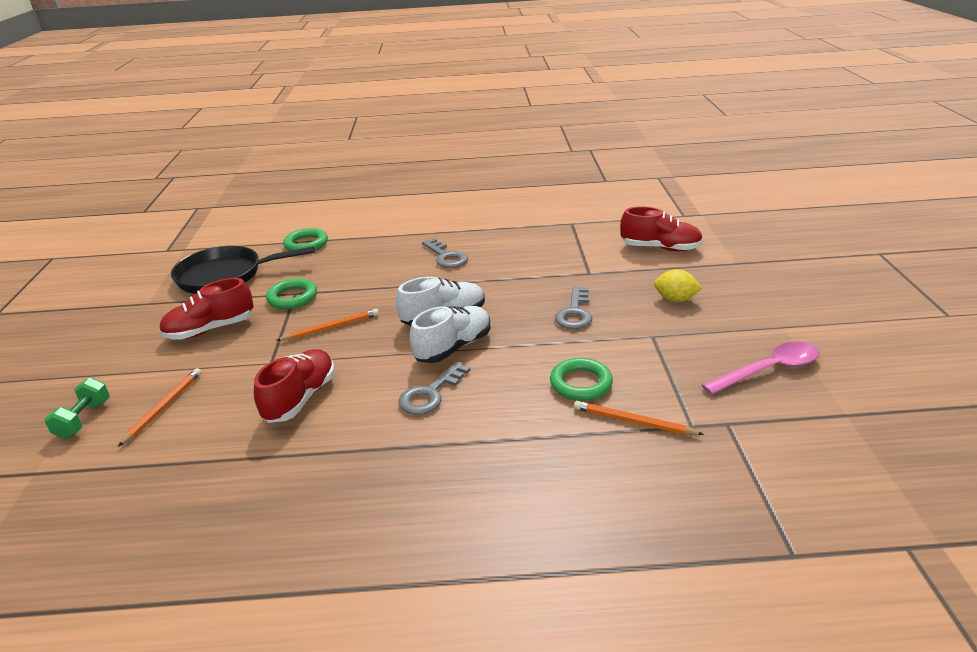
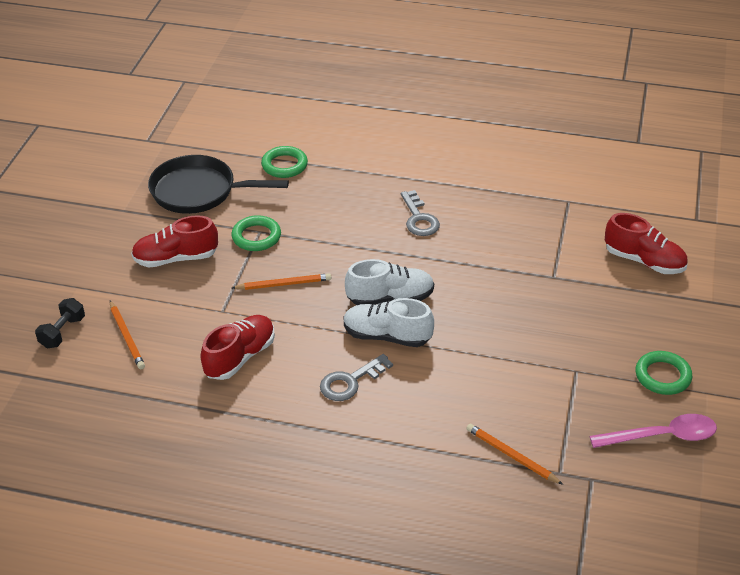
camera: 15 degrees right, 10 degrees up
(84, 419) = (62, 332): green dumbbell -> black dumbbell
(164, 407) = (127, 337): orange pencil -> orange pencil turned 120 degrees clockwise
(453, 347) = (387, 336): white shoe -> white shoe turned 135 degrees counterclockwise
(575, 313) = (516, 324): grey key -> none
(581, 383) = (484, 405): green ring -> green ring (662, 376)
(675, 299) = (622, 333): yellow lemon -> none

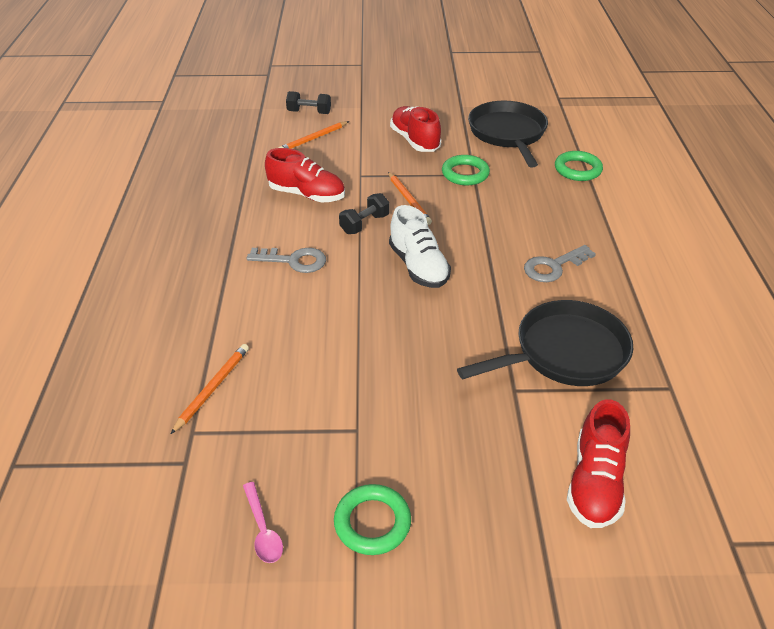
camera: 75 degrees right, 0 degrees up
(311, 322) = (364, 224): none -> black dumbbell
(350, 381) = (293, 261): grey key -> grey key turned 150 degrees clockwise
(387, 336) = (362, 273): white shoe -> none
(521, 241) = (564, 353): none -> black pan
(662, 436) = (263, 530): pink spoon -> pink spoon, size x0.59

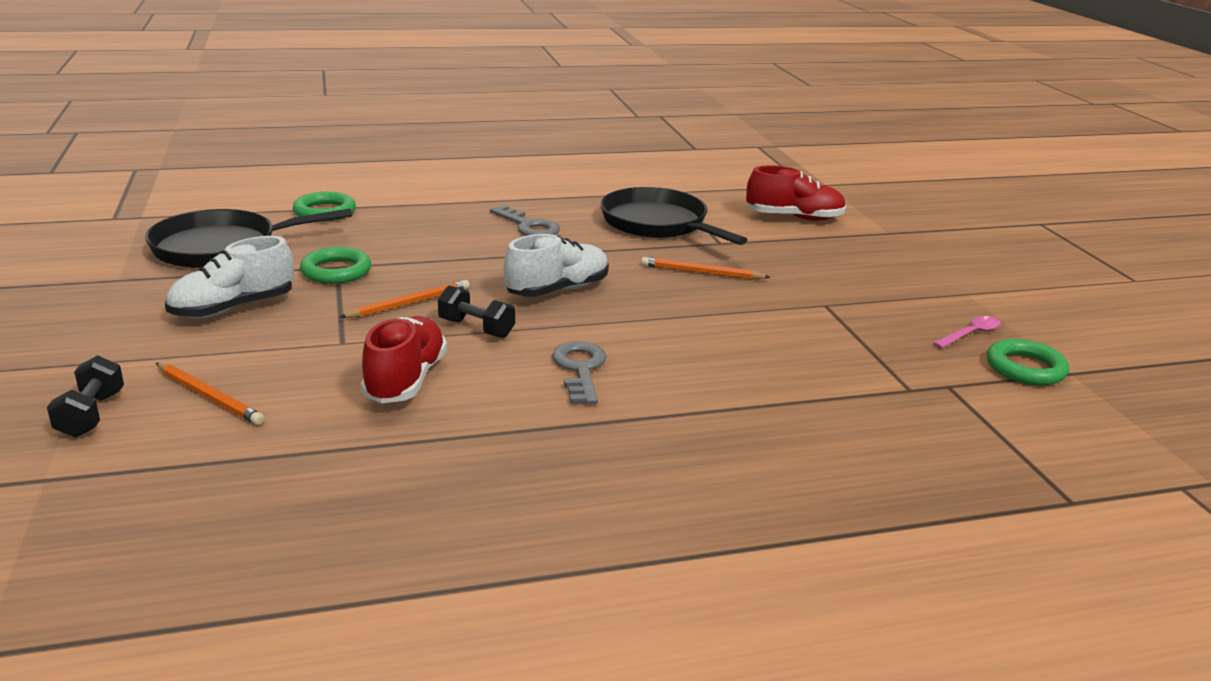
camera: 105 degrees left, 15 degrees down
(212, 388) = (842, 388): orange pencil -> orange pencil (701, 273)
(372, 522) = (913, 290): green ring -> green ring (1025, 368)
(415, 141) = (233, 308): red shoe -> white shoe

